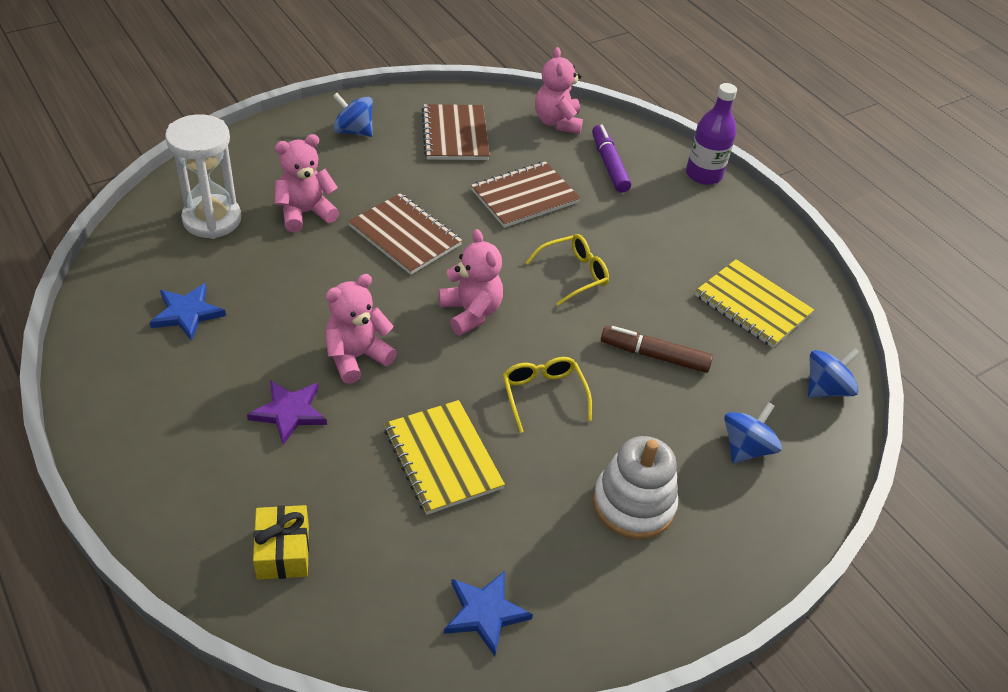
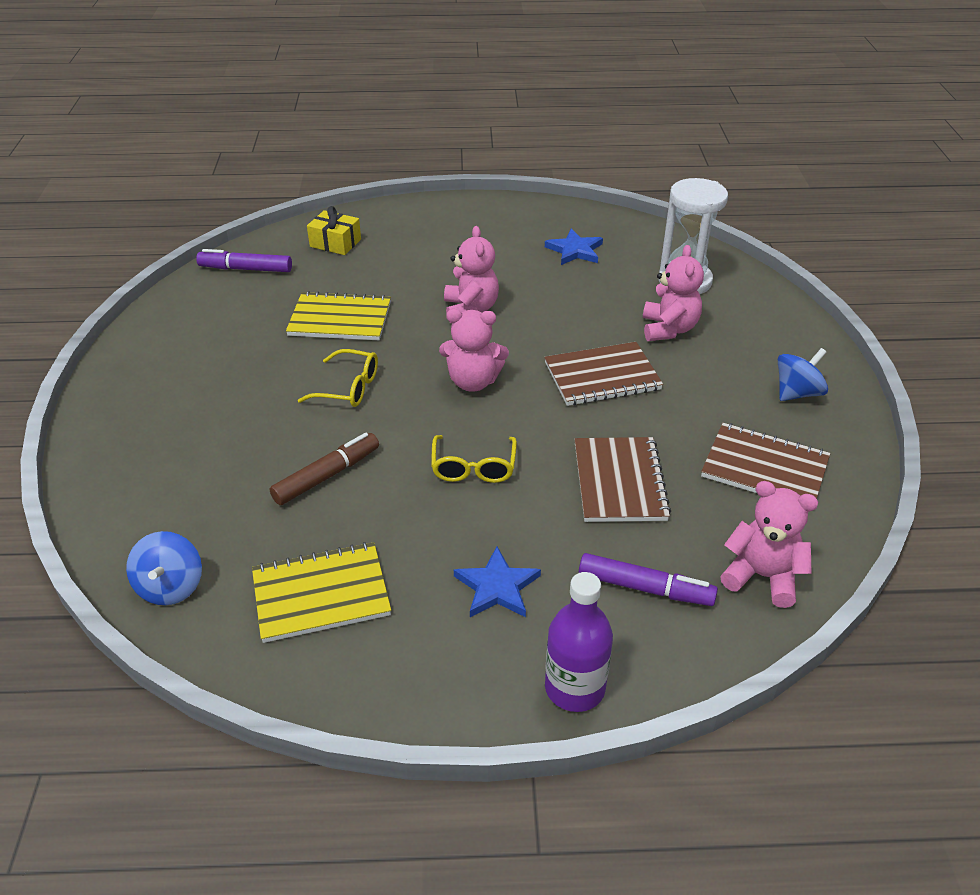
camera: 125 degrees right, 5 degrees down
(289, 412) = (442, 269): purple star -> none
(401, 618) = (246, 269): none -> purple marker
(485, 613) = (212, 298): blue star -> blue star (497, 587)
(633, 504) = (207, 392): white stacking toy -> none
(746, 448) = (179, 484): blue spinning top -> none

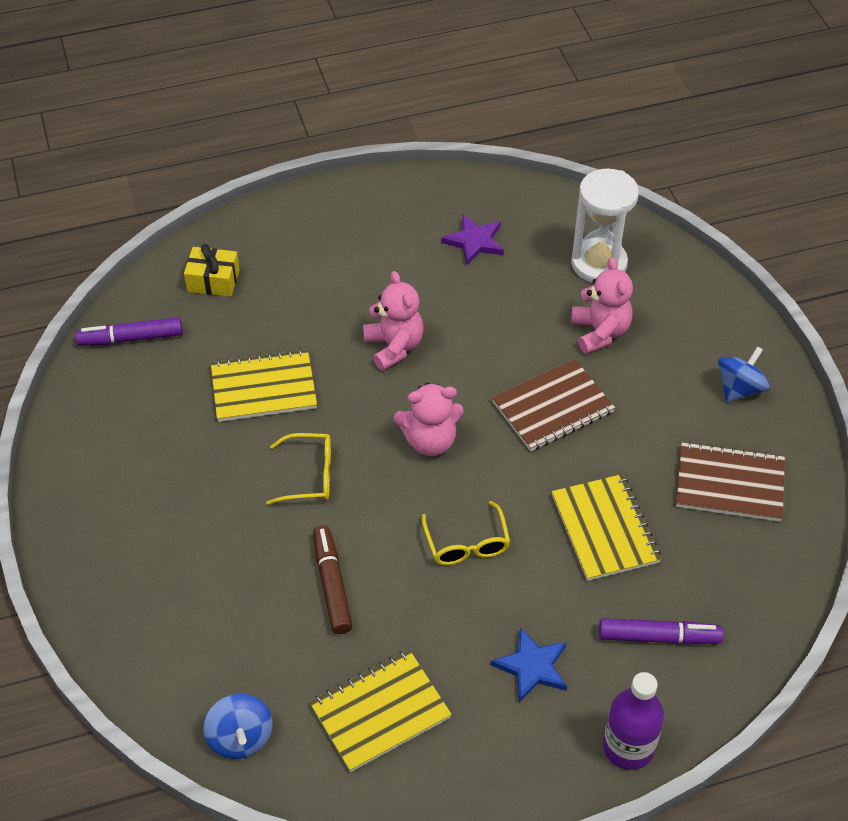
camera: 15 degrees left, 10 degrees up
(326, 476) = (332, 585): brown marker -> brown marker turned 45 degrees counterclockwise
(575, 250) = (474, 241): blue star -> purple star
(619, 481) = (604, 529): brown notebook -> yellow notebook
(762, 576) = (753, 601): pink teddy bear -> none

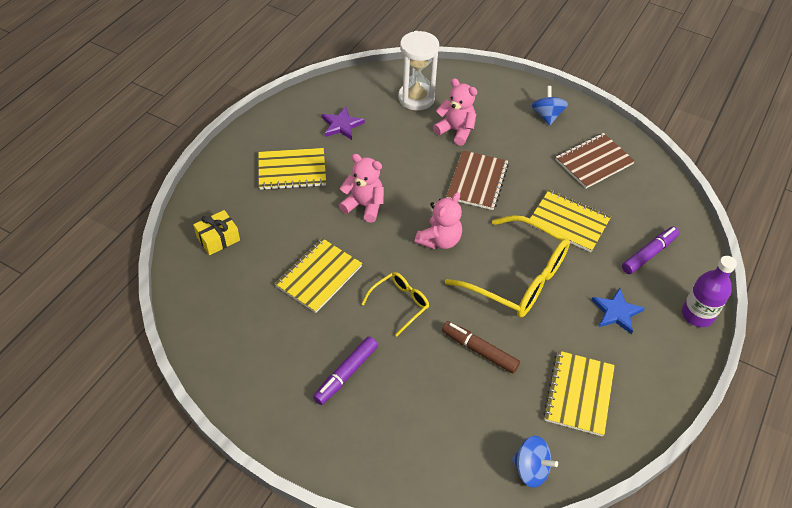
camera: 45 degrees left, 0 degrees up
(131, 338) = (205, 305): purple marker -> purple marker (346, 374)
(364, 257) = (292, 170): none -> yellow notebook
(466, 543) = (517, 277): yellow glasses -> yellow glasses, size x1.97

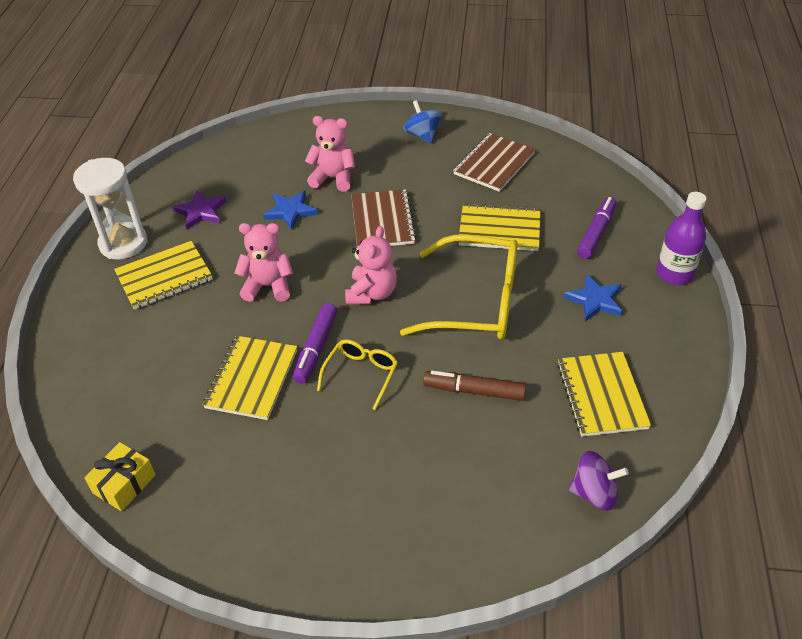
camera: 20 degrees left, 5 degrees down
(218, 239) = (107, 380): yellow gift -> yellow gift (124, 484)
(346, 374) = (337, 473): purple marker -> purple marker (316, 348)
(409, 148) = (290, 211): none -> blue star
(416, 98) = (273, 159): white hourglass -> white hourglass (123, 243)
(531, 469) = (594, 493): blue spinning top -> purple spinning top

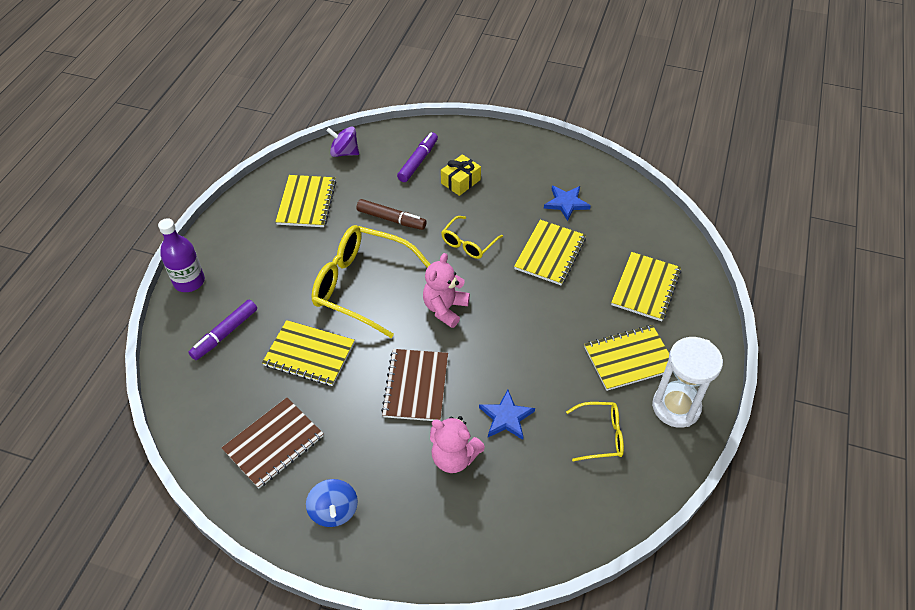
camera: 170 degrees left, 5 degrees up
(124, 484) = (634, 201): yellow gift -> yellow gift (460, 181)
(132, 355) = (645, 288): none -> yellow notebook
(201, 211) = (600, 435): purple star -> yellow glasses
(268, 286) = (534, 331): pink teddy bear -> none
(316, 348) = (499, 269): purple marker -> purple marker (418, 161)
(595, 300) = (267, 270): blue star -> blue star (566, 203)

